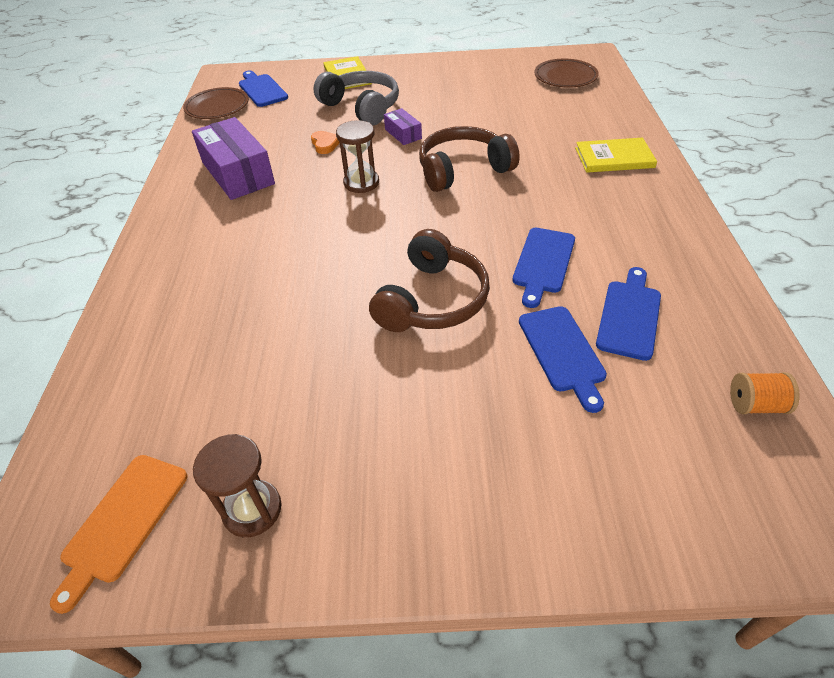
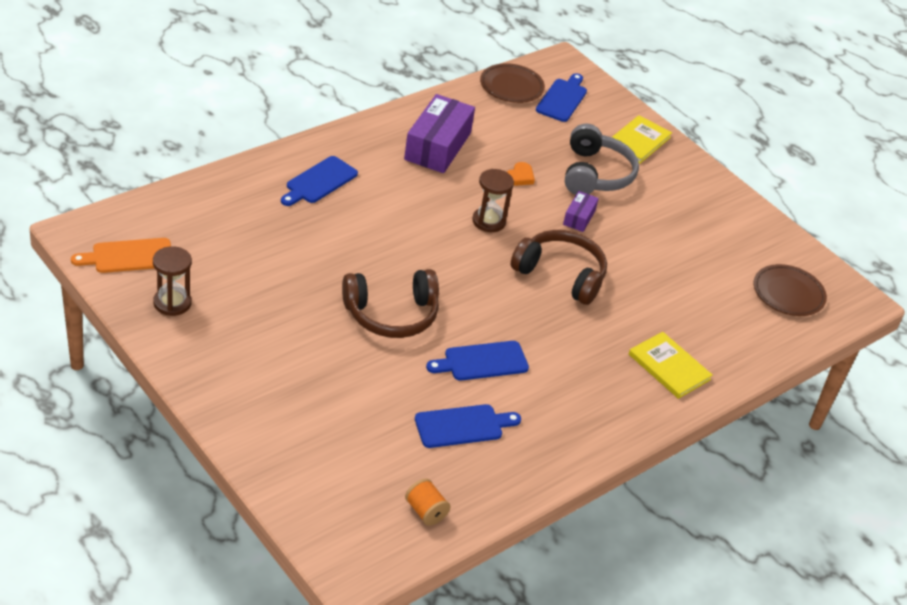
camera: 45 degrees right, 5 degrees down
(562, 352) = (396, 399): blue cutting board -> blue cutting board (319, 181)

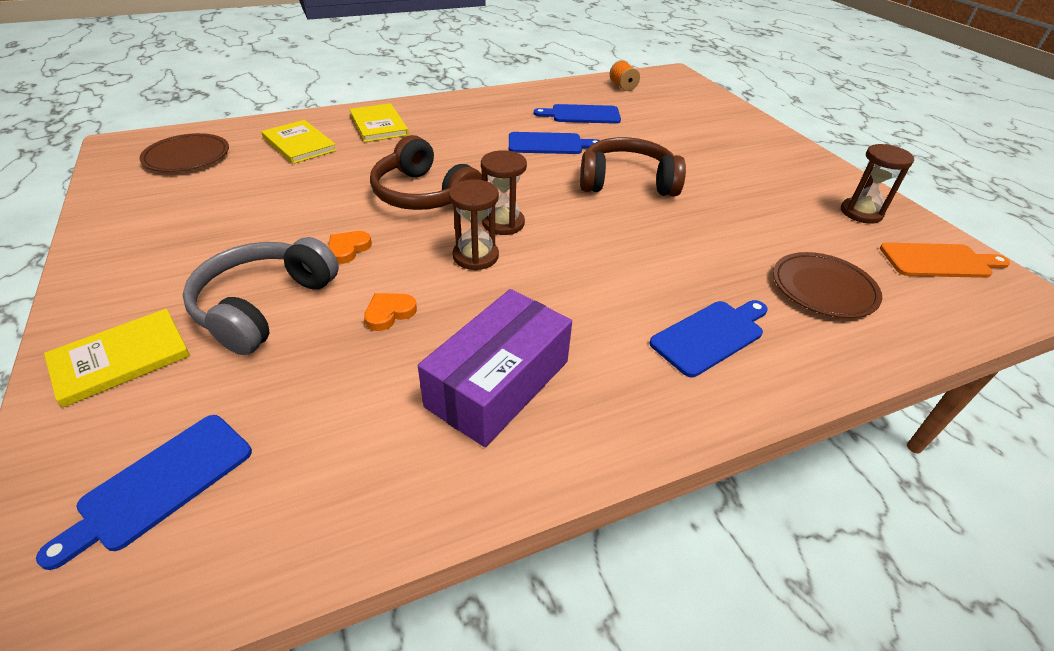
camera: 160 degrees left, 0 degrees up
(482, 253) = (503, 223): none -> brown hourglass
(511, 86) = (246, 541): brown plate -> brown plate (823, 288)
(579, 217) = (348, 249): purple box -> orange heart
(715, 324) = (299, 144): none -> yellow book

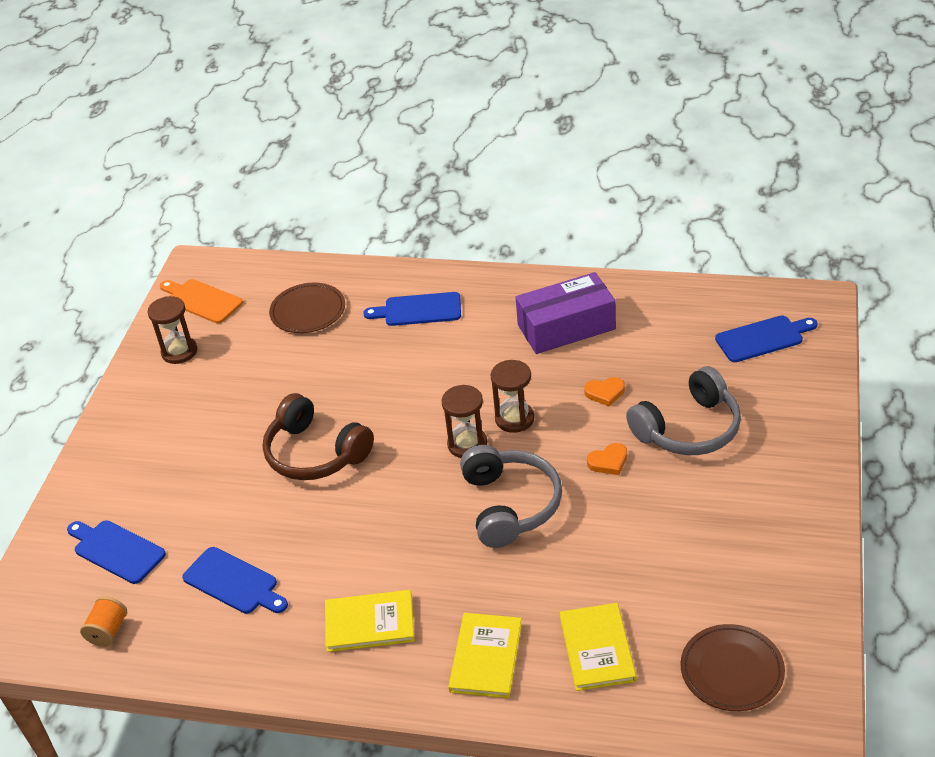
camera: 140 degrees left, 0 degrees up
(121, 358) = (788, 419): yellow book -> yellow book (369, 623)
(424, 195) = (510, 505): brown headphones -> grey headphones
(549, 144) = (327, 539): blue cutting board -> blue cutting board (116, 550)

